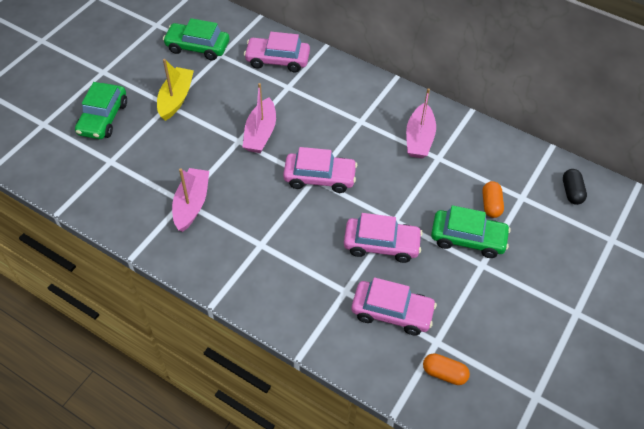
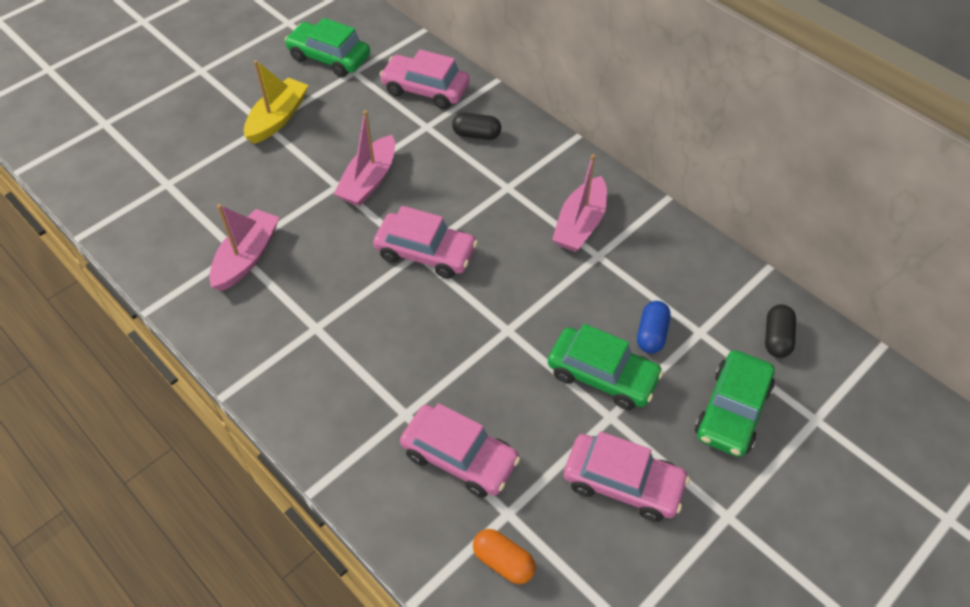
camera: 15 degrees right, 0 degrees up
(103, 118) = (179, 128): green car -> green car (732, 411)
(326, 87) = (476, 135): none -> black capsule
(381, 244) = (478, 360): pink car -> pink car (623, 483)
(491, 205) = (651, 334): orange capsule -> blue capsule

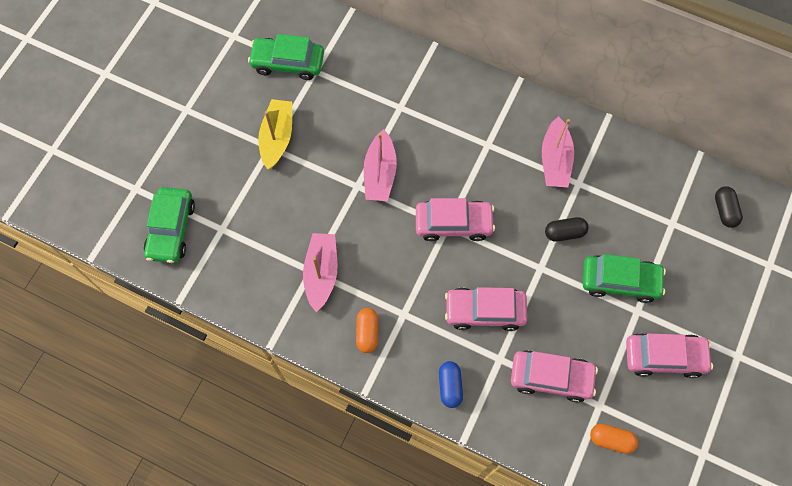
camera: 20 degrees left, 15 degrees up
(262, 333) = (367, 333): none -> orange capsule
(425, 90) = (382, 71): pink car -> pink car (484, 311)
(476, 135) = (443, 103): black capsule -> black capsule (564, 233)
(651, 334) = (640, 237): blue capsule -> blue capsule (450, 386)
(732, 411) = (714, 278): green car -> green car (171, 229)

